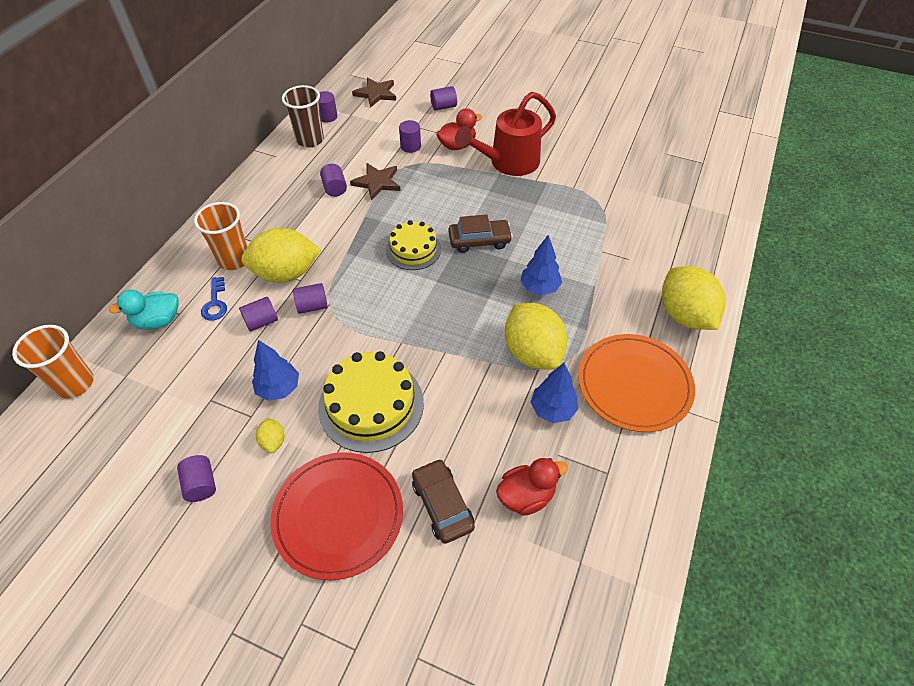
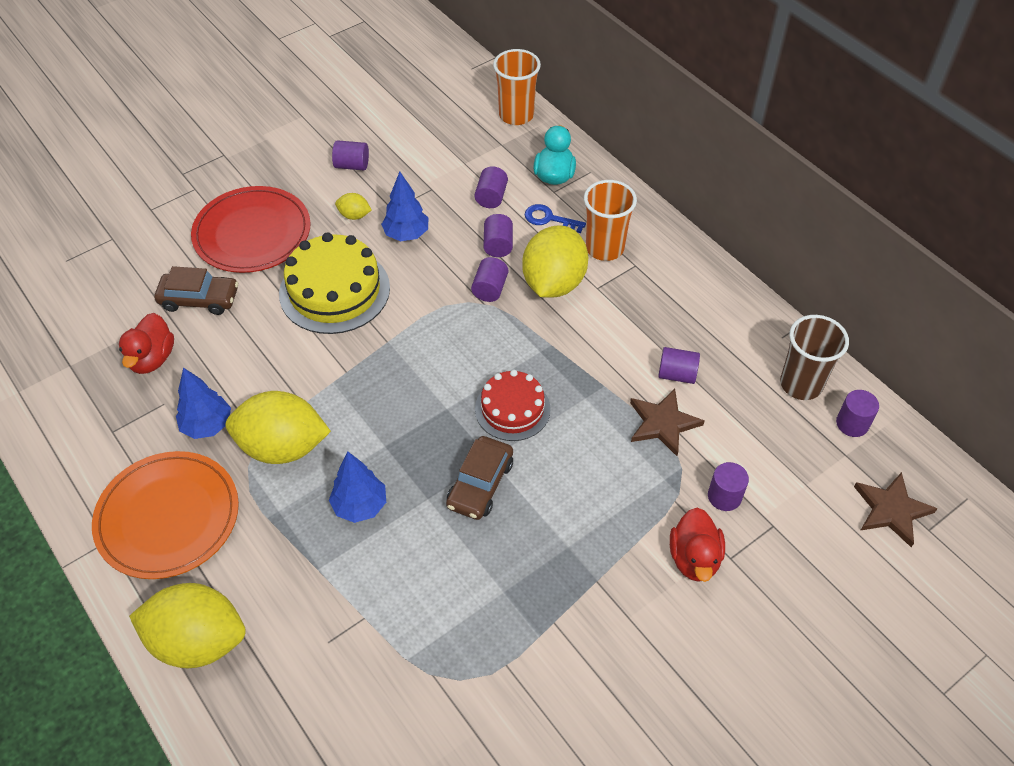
camera: 120 degrees right, 0 degrees up
(413, 249) = (512, 409): yellow cake -> red cake
(443, 107) = (810, 590): purple cylinder -> purple cylinder (491, 197)
(508, 163) = (614, 605): red watering can -> none

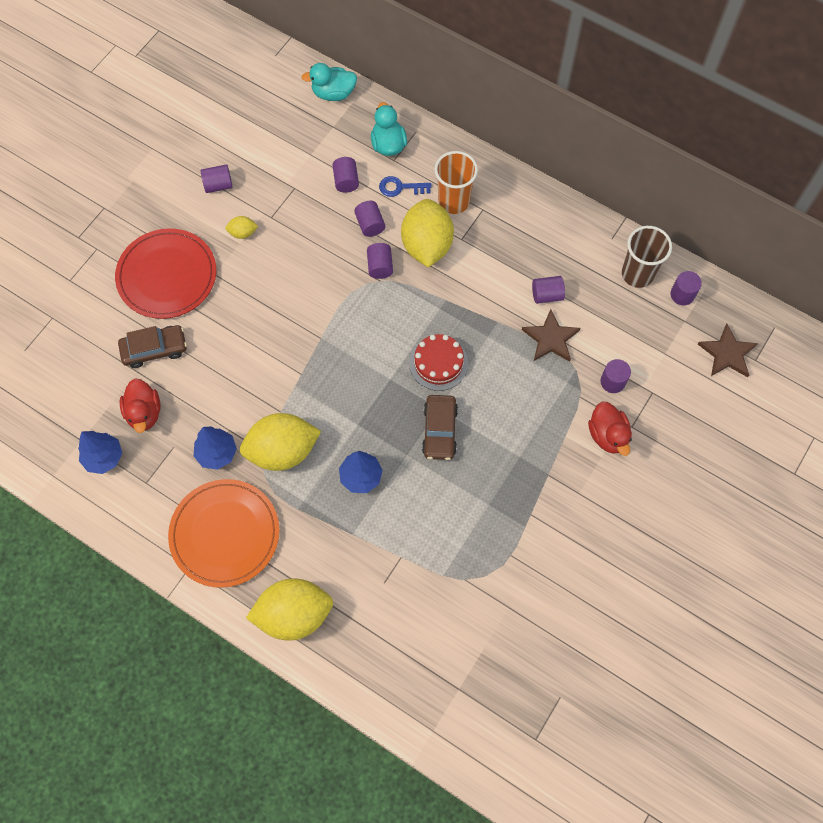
camera: 20 degrees left, 15 degrees up
(334, 290) = (259, 307): yellow cake -> none
(406, 235) = (293, 238): blue tree -> blue tree (104, 458)
(516, 115) = (333, 93): orange cup -> turquoise duck

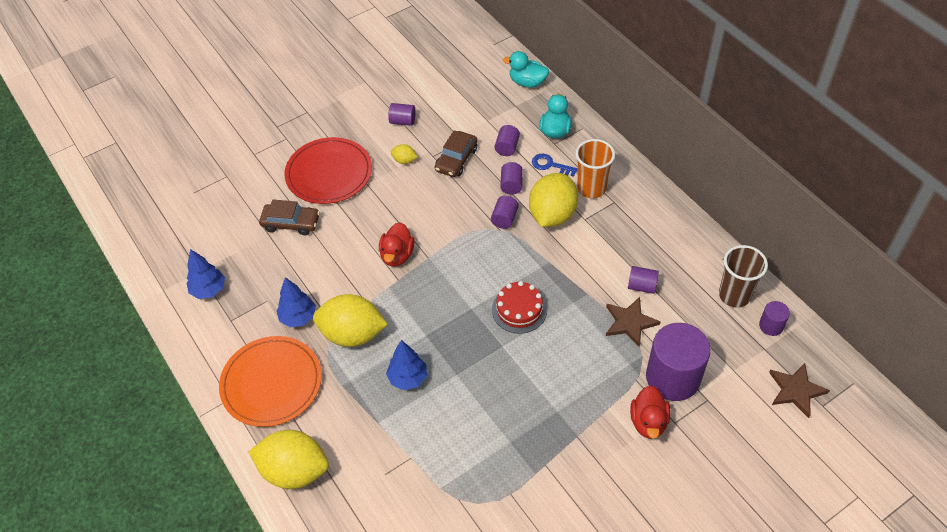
camera: 25 degrees right, 15 degrees down
(144, 413) = (258, 267): red duck -> red duck (397, 255)
(440, 431) = (495, 364): brown car -> brown car (456, 159)
(612, 382) = (672, 377): purple cylinder -> purple cylinder, size x2.17

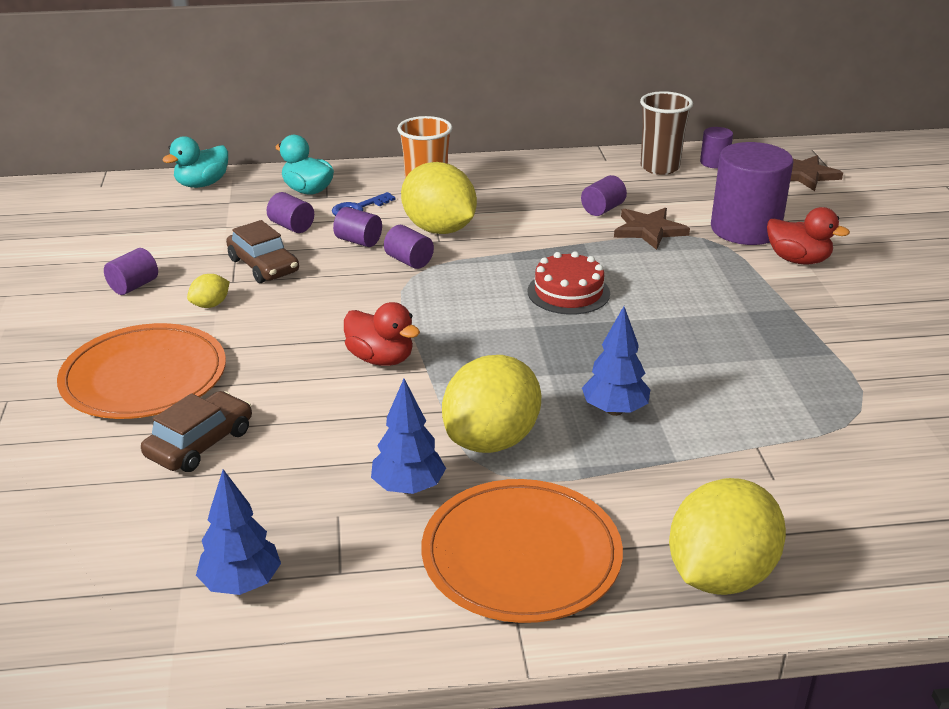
camera: 65 degrees left, 20 degrees down
(329, 173) = (144, 377): red plate -> orange plate

